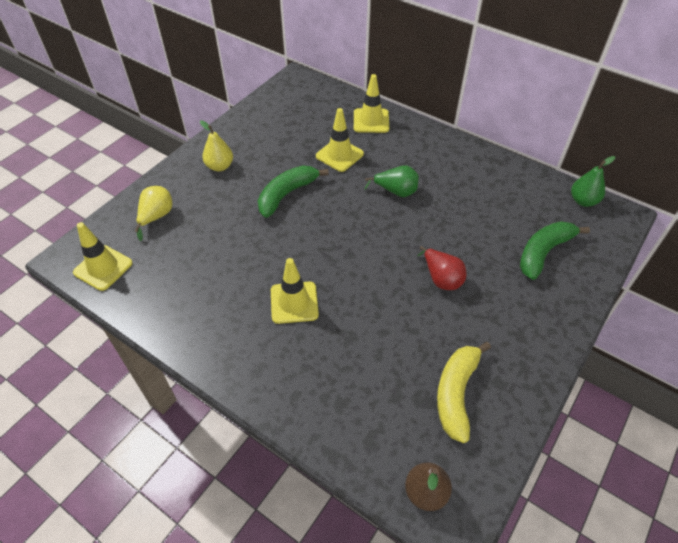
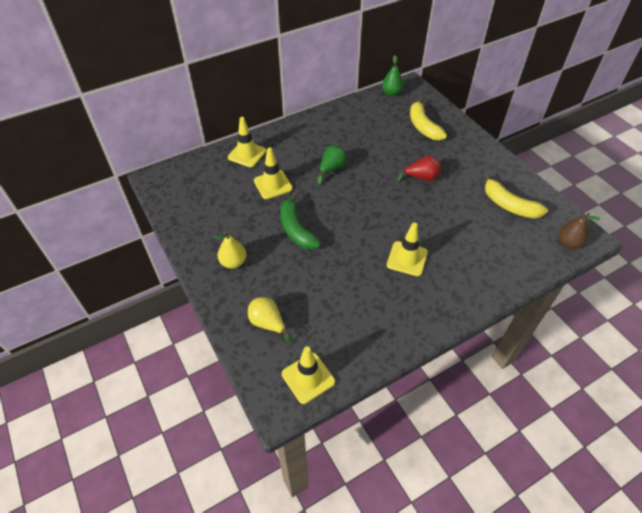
camera: 65 degrees left, 0 degrees up
(543, 253) = (423, 126): green banana -> yellow banana

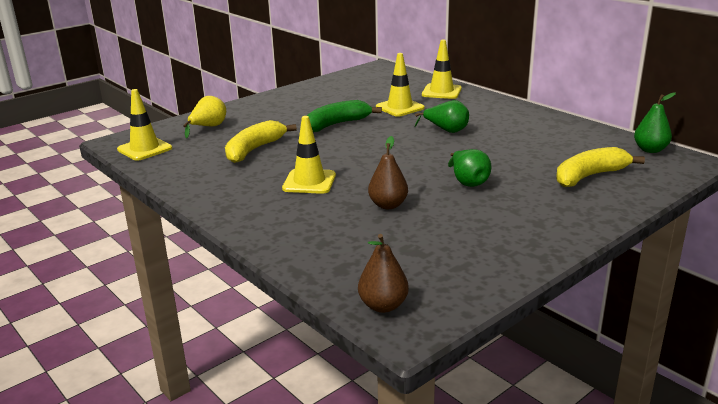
camera: 80 degrees right, 25 degrees down
(233, 262) = (281, 106): yellow pear -> none
(421, 177) = (468, 182): red pear -> green pear
(450, 221) = (388, 205): none -> brown pear
(509, 205) = (449, 250): yellow banana -> yellow banana (254, 150)

